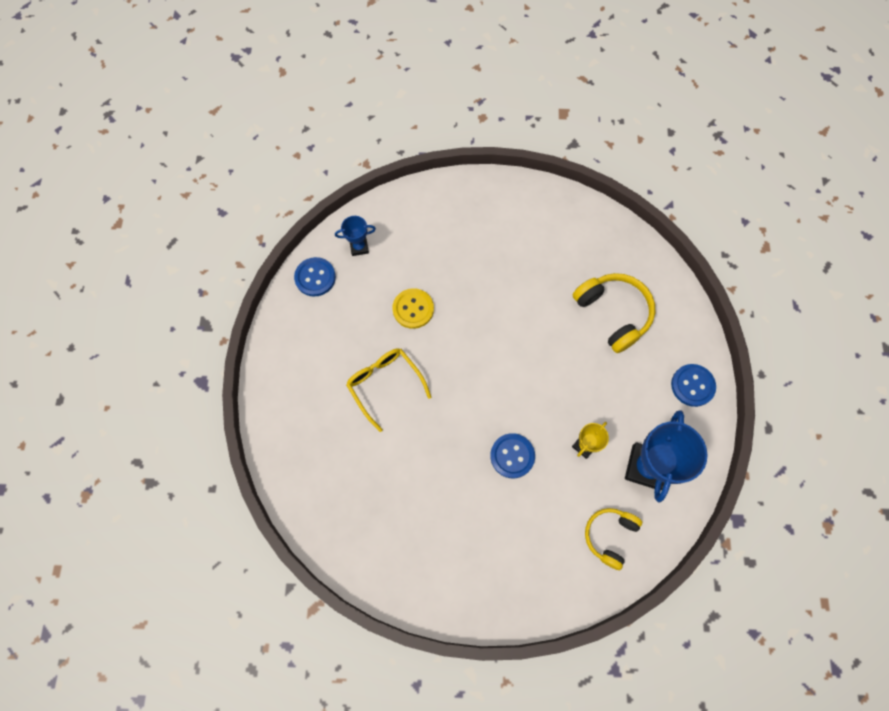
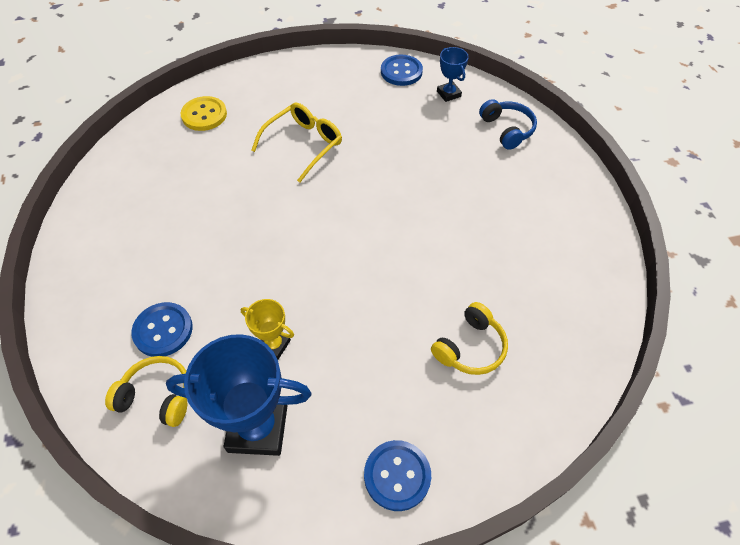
camera: 75 degrees right, 15 degrees down
(413, 309) = (396, 148): yellow button -> yellow button (204, 115)
(417, 217) = (507, 129): none -> blue headphones
(512, 456) = (246, 270): blue button -> blue button (163, 330)
(613, 314) = (470, 347): yellow headphones -> yellow headphones, size x0.65

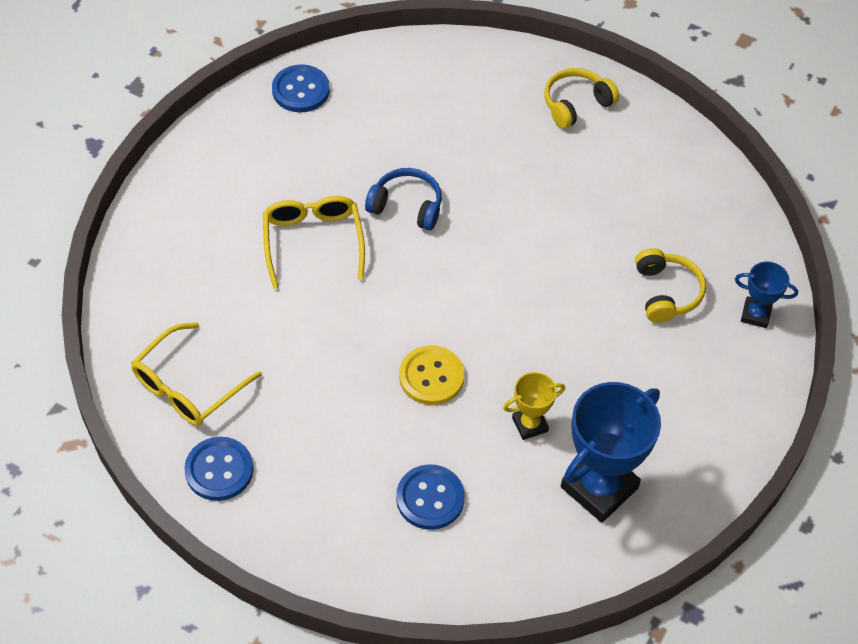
camera: 50 degrees left, 0 degrees up
(148, 162) = (188, 386): none -> yellow glasses
(157, 396) = (498, 542): yellow headphones -> yellow headphones (576, 104)
(204, 115) = (169, 295): yellow button -> yellow button (431, 377)
(397, 475) = (725, 423): blue button -> blue button (219, 470)
(448, 94) = (376, 80): blue trophy -> blue trophy (755, 314)
(507, 129) = (472, 77): blue headphones -> blue headphones (406, 206)

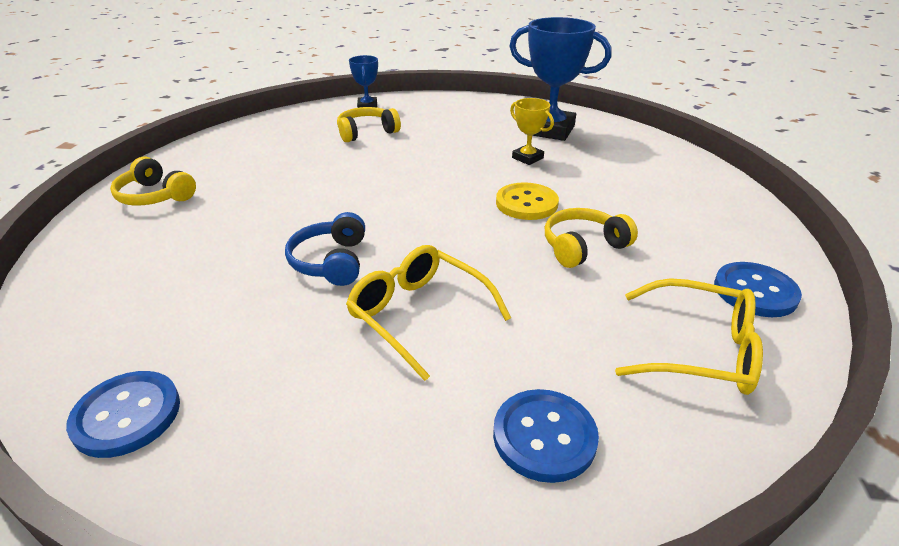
camera: 110 degrees left, 20 degrees down
(313, 242) = (419, 314): yellow glasses -> yellow glasses turned 75 degrees clockwise
(339, 384) = (583, 247): none -> yellow headphones
(430, 498) = (633, 181): blue button -> blue button (544, 436)

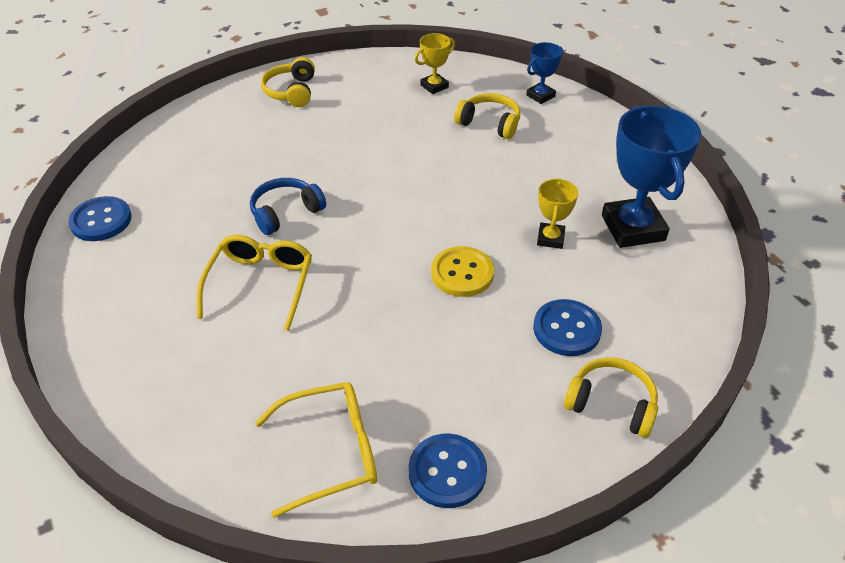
camera: 55 degrees right, 10 degrees up
(282, 135) = (434, 86): none -> yellow trophy
(544, 436) = (186, 395): blue button -> blue button (566, 329)
(583, 247) = (422, 335): yellow headphones -> yellow headphones (611, 404)
(698, 350) = (331, 452): yellow glasses -> yellow glasses turned 90 degrees counterclockwise

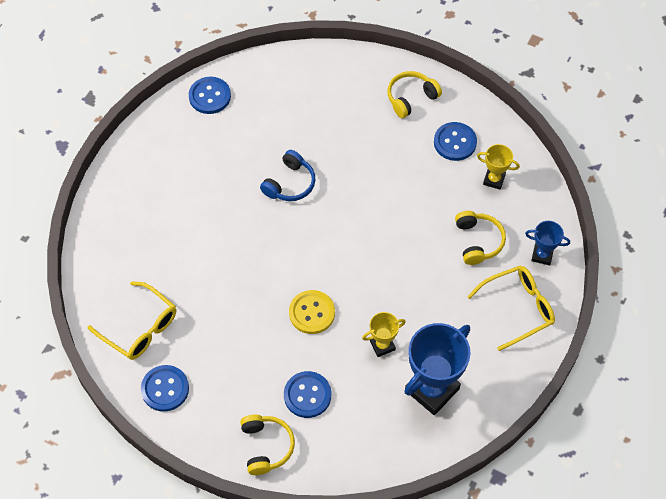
camera: 55 degrees right, 15 degrees up
(260, 284) = (223, 214): yellow glasses -> yellow glasses (518, 308)
(285, 212) = (290, 183): blue headphones -> blue headphones turned 105 degrees clockwise
(370, 89) = (455, 142): none -> blue button

